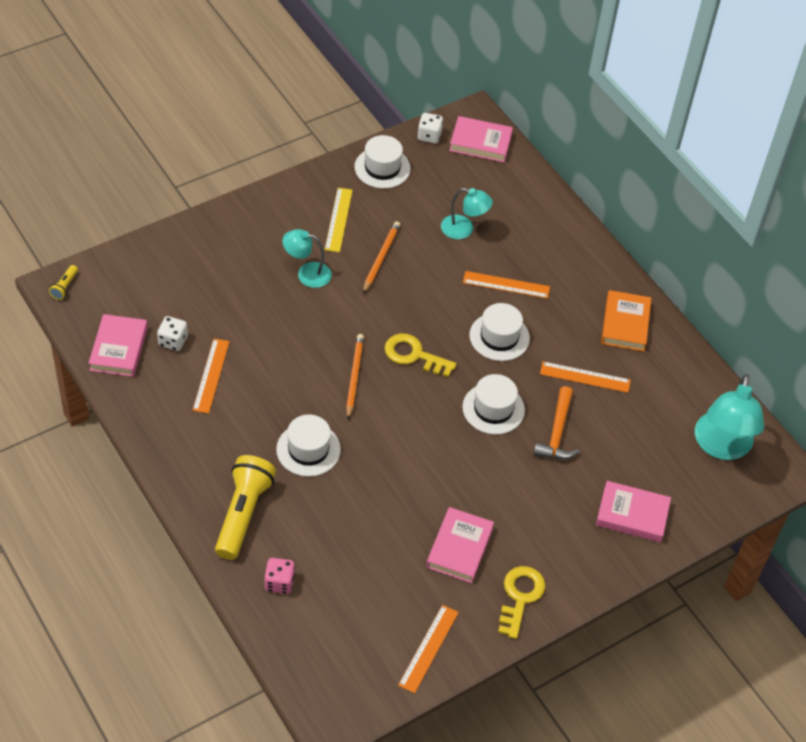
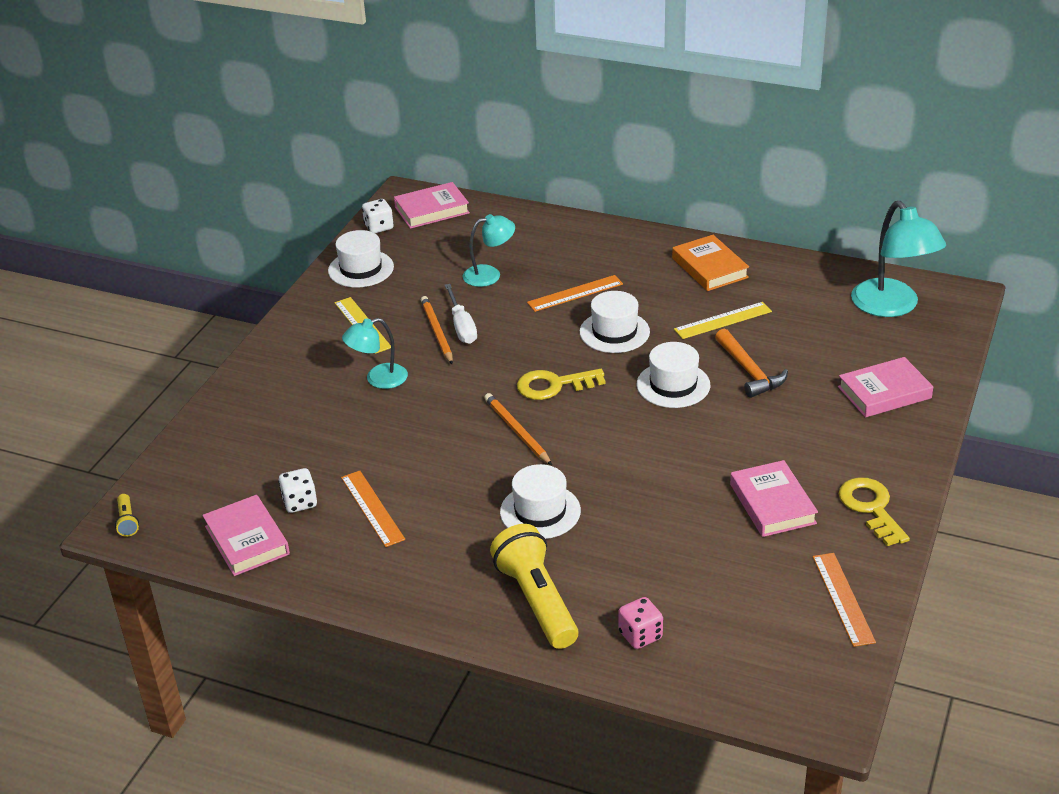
camera: 30 degrees left, 15 degrees down
(402, 263) = (462, 326): none -> white screwdriver
(585, 377) = (723, 320): orange ruler -> yellow ruler

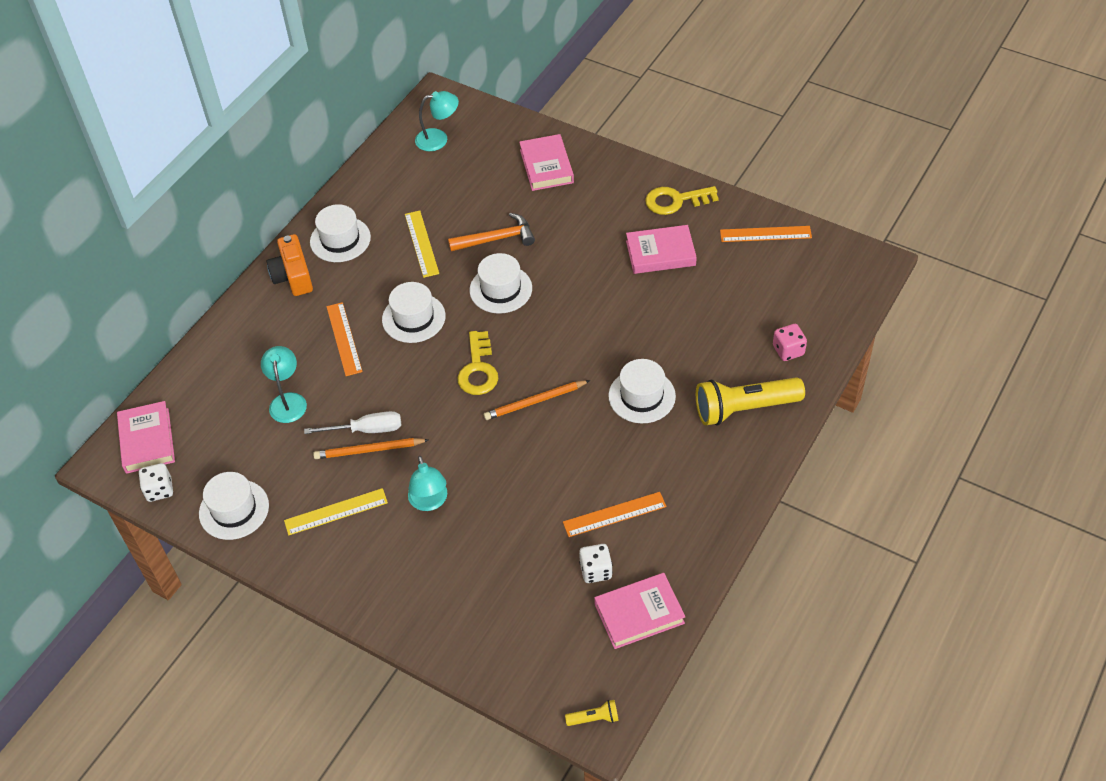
camera: 80 degrees left, 15 degrees up
(649, 249) = (293, 276): none -> orange camera
(709, 268) = (340, 239): orange book -> white hat
(892, 307) = (438, 139): turquoise lamp -> turquoise lamp, size x0.60

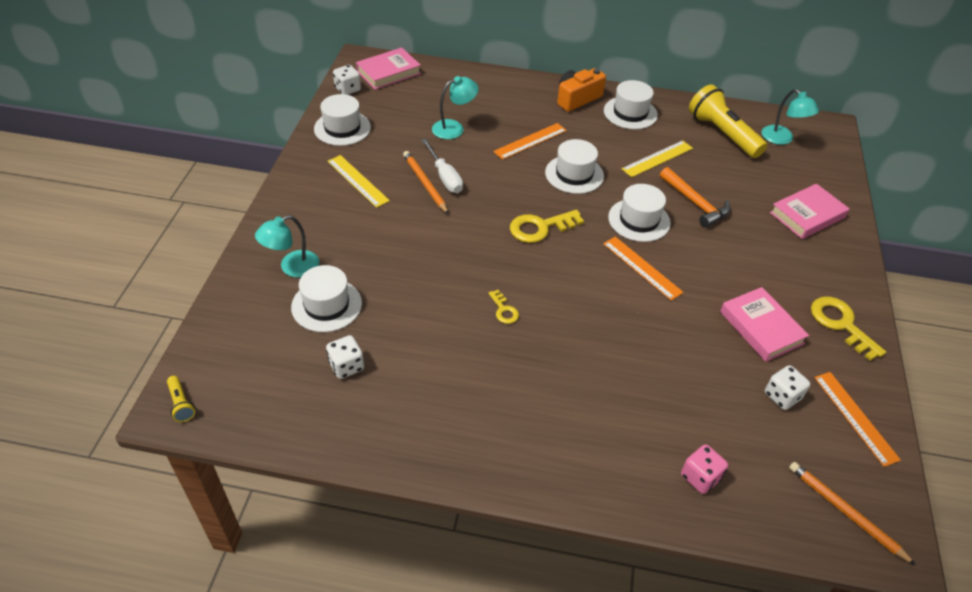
camera: 65 degrees right, 5 degrees down
(429, 502) = (386, 232): turquoise lamp -> turquoise lamp (292, 267)
(535, 402) = (523, 275): orange pencil -> orange pencil (845, 512)
(573, 429) = (504, 310): none -> yellow key
(614, 514) = (416, 365): orange ruler -> orange ruler (642, 267)
(639, 613) = (305, 413): pink book -> none
(642, 396) = (568, 354): white hat -> white hat (326, 305)
(732, 269) = (782, 396): none -> white dice
(744, 409) = (596, 450): yellow flashlight -> yellow flashlight (722, 133)

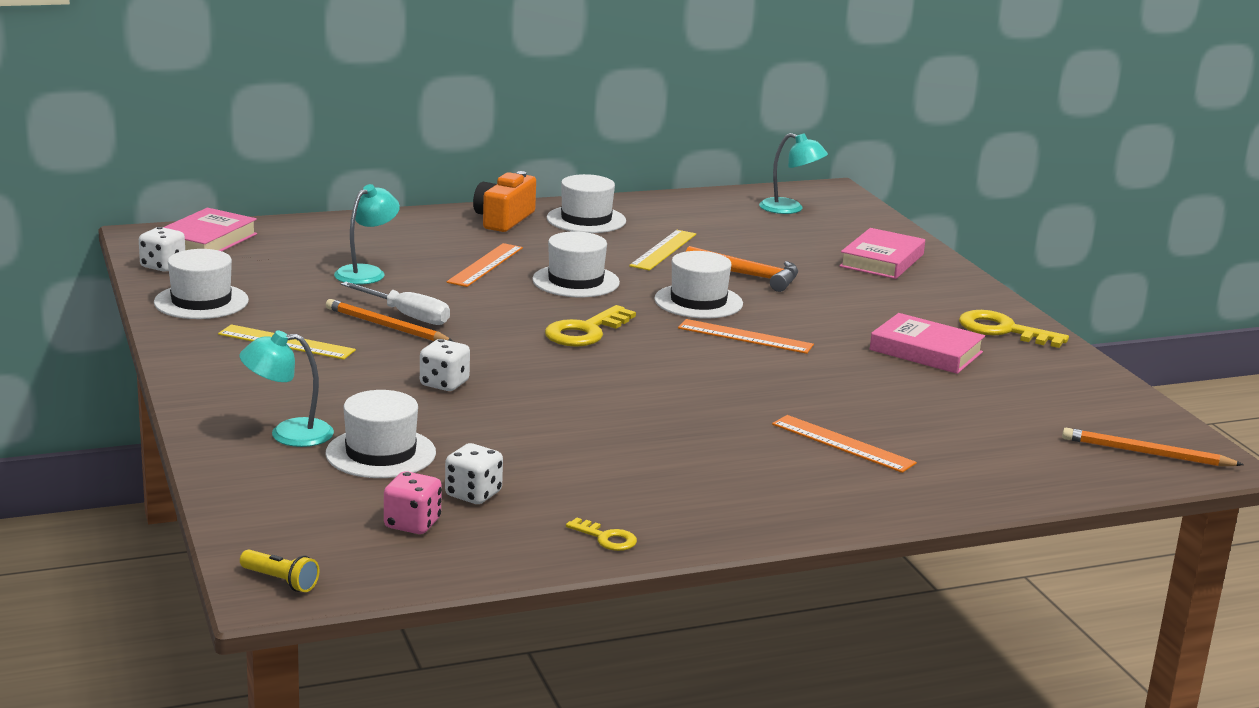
camera: 30 degrees left, 25 degrees down
(292, 267) = (288, 434): turquoise lamp -> turquoise lamp turned 60 degrees clockwise
(504, 310) = (620, 404): yellow key -> yellow key (606, 538)
(700, 477) = (983, 468): pink dice -> pink dice (412, 524)
(722, 133) = (717, 217): yellow flashlight -> none
(782, 396) = (1001, 393): white dice -> white dice (444, 384)
(855, 417) = (1087, 390): orange ruler -> orange ruler (843, 443)

